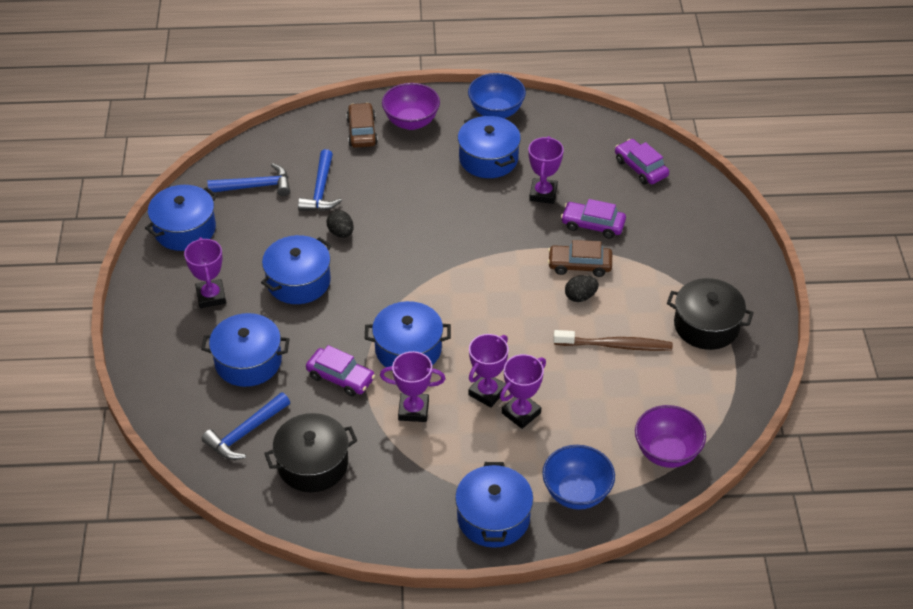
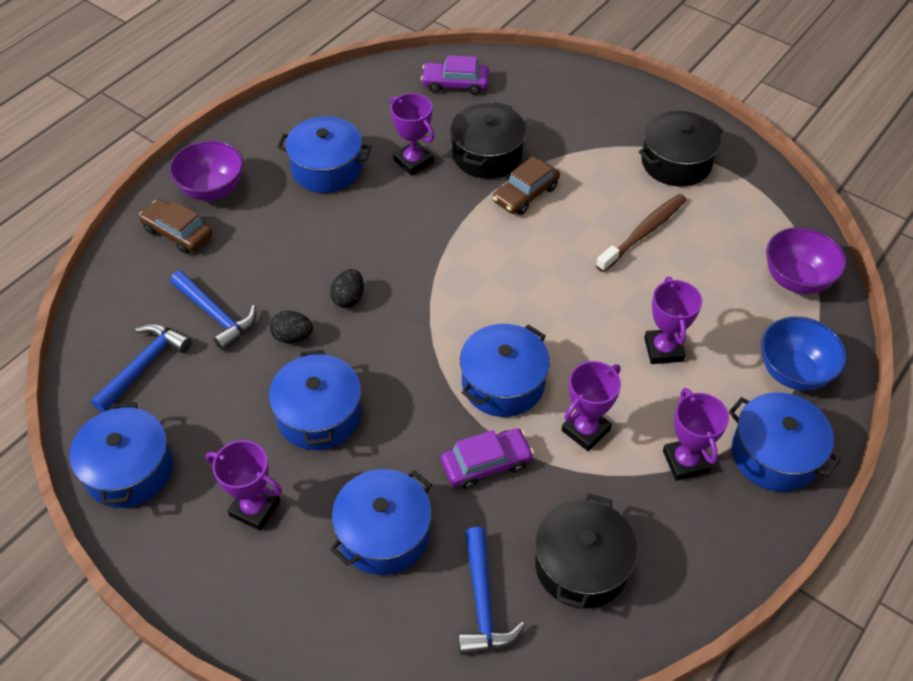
camera: 50 degrees left, 5 degrees up
(487, 392) = (615, 358): purple trophy -> purple trophy (685, 461)
(496, 112) = (275, 126): blue bowl -> none
(580, 297) = (563, 218): black egg -> black egg (348, 298)
(593, 225) = (487, 155): purple car -> black pot

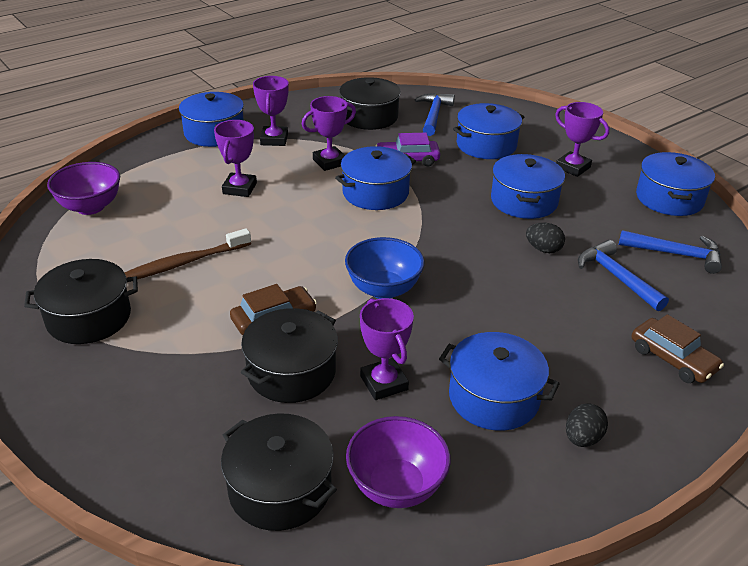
camera: 165 degrees left, 15 degrees down
(144, 365) = (676, 254): blue hammer -> blue hammer turned 120 degrees counterclockwise
(212, 190) = (640, 401): purple bowl -> purple bowl (396, 486)
(348, 298) = (488, 266): black egg -> black egg (582, 438)
(455, 84) = (280, 488): purple car -> black pot
(793, 372) = (158, 162): blue bowl -> blue bowl (383, 289)

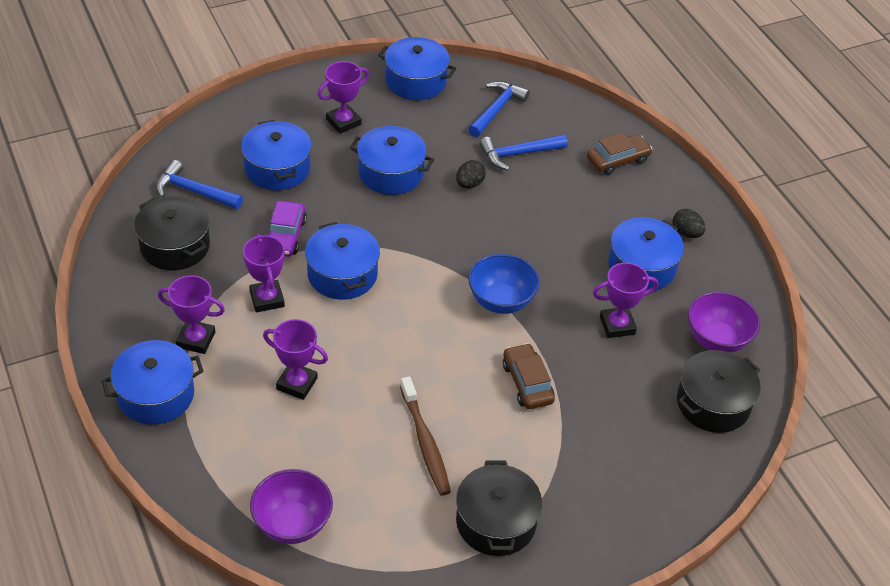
camera: 80 degrees left, 10 degrees up
(291, 372) = (595, 380): black pot -> none

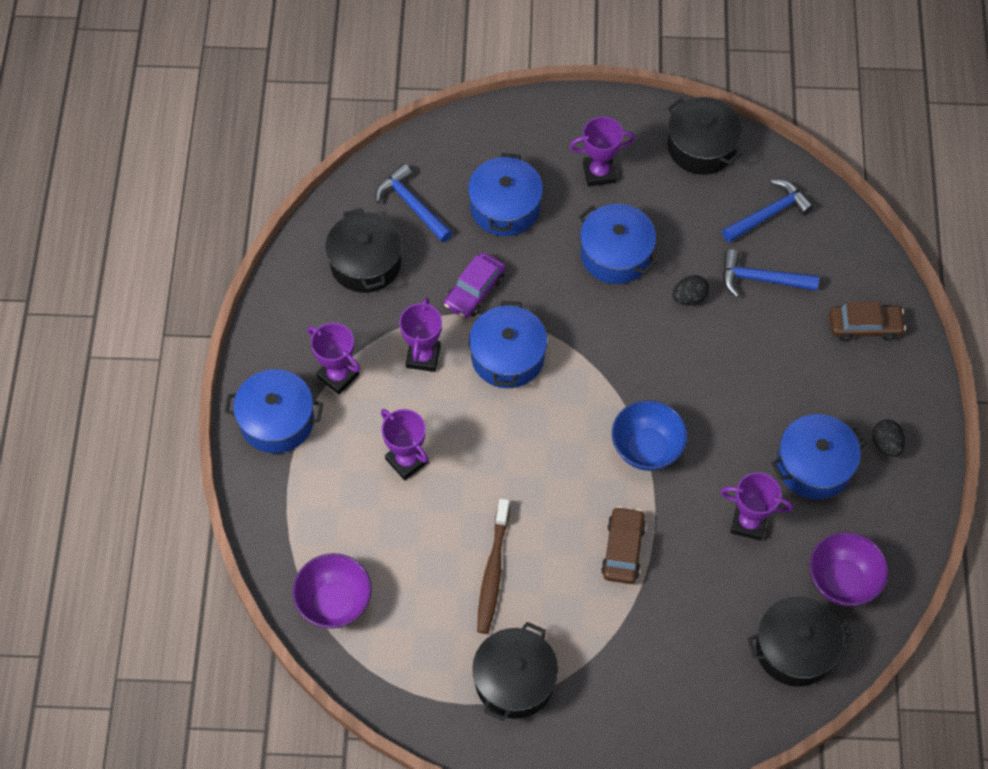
camera: 30 degrees right, 15 degrees up
(416, 81) = (701, 147): blue pot -> black pot

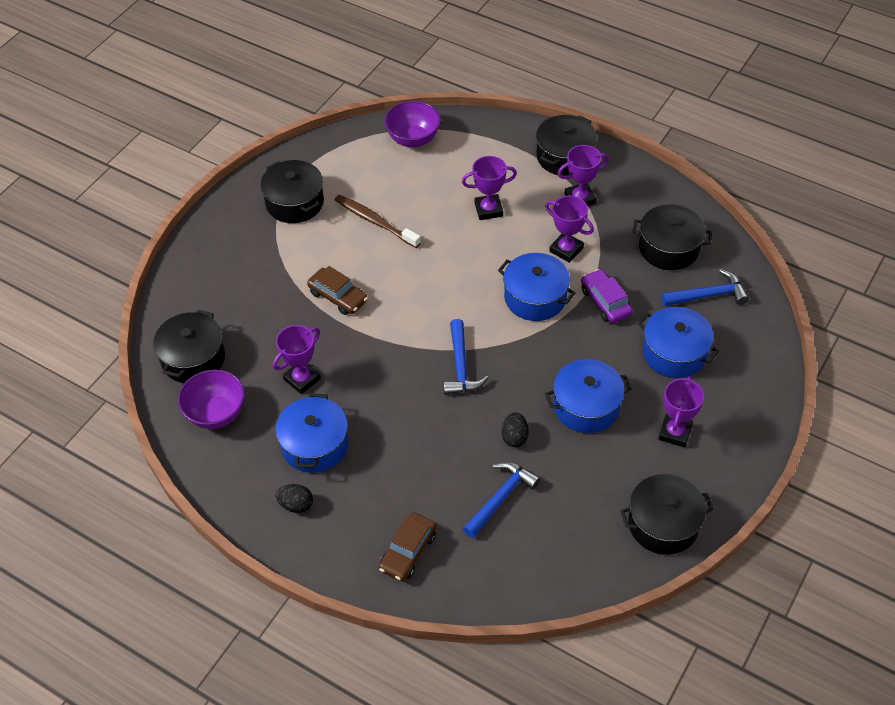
camera: 120 degrees right, 10 degrees down
(277, 420) = (564, 156): blue pot -> black pot
(646, 448) = (403, 346): blue bowl -> none
(769, 214) = (562, 540): blue hammer -> blue hammer (461, 366)

